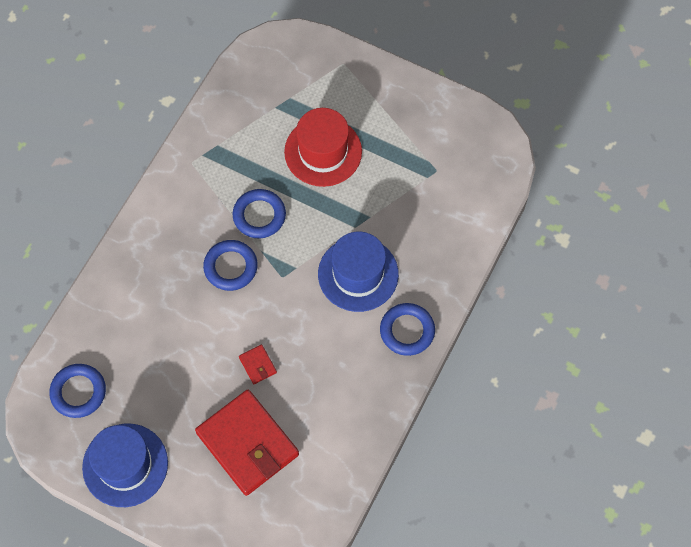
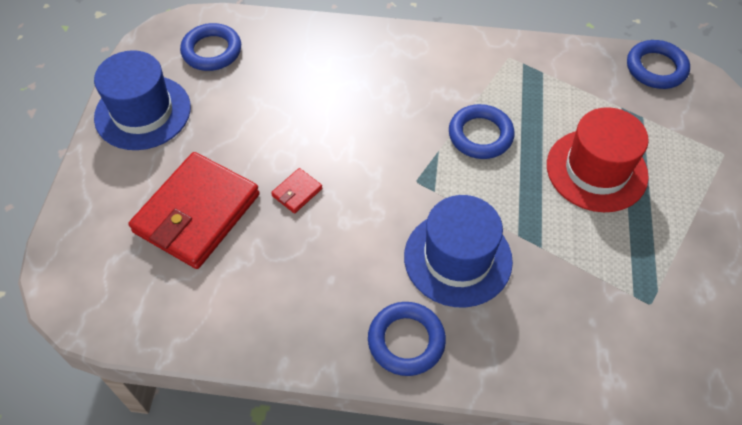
camera: 70 degrees right, 10 degrees down
(230, 267) = (405, 129): blue ring -> blue ring (656, 68)

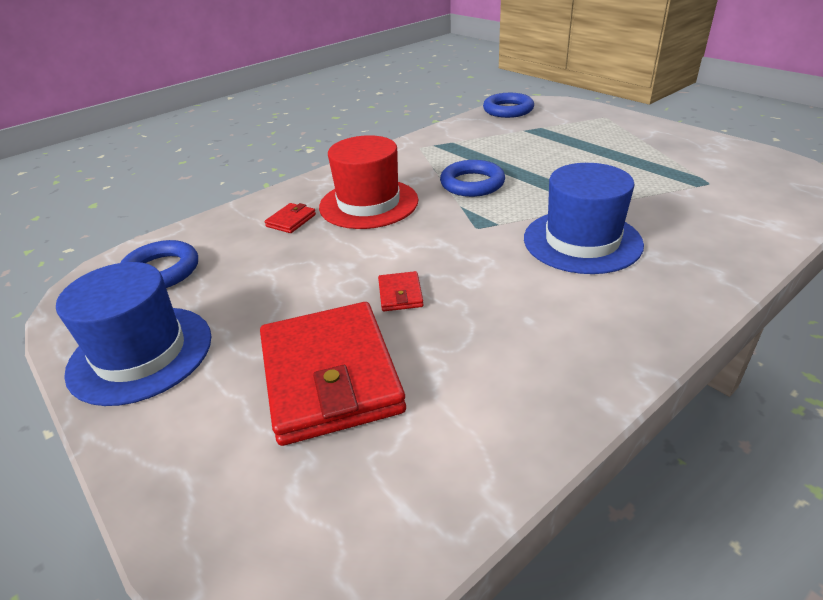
camera: 45 degrees left, 20 degrees down
(324, 66) = (291, 220): none -> red wallet
(406, 341) = (648, 305): blue ring -> none
(596, 170) = (565, 156): red hat -> red hat (368, 203)

